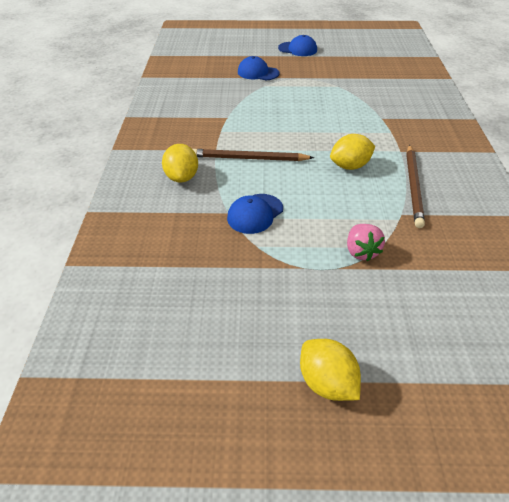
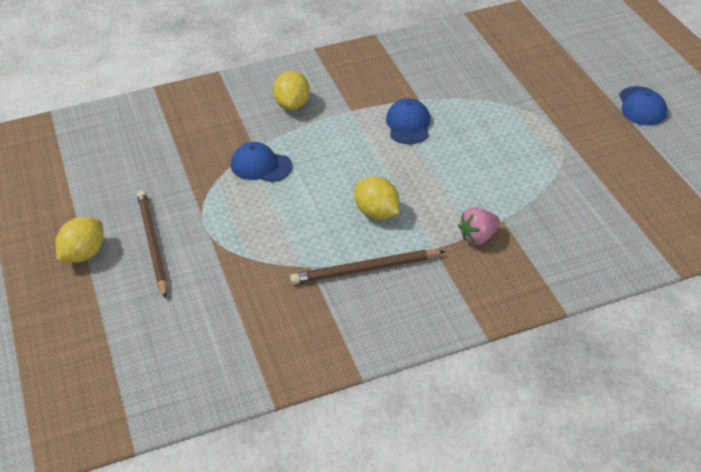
camera: 70 degrees right, 0 degrees up
(182, 177) = (292, 104): yellow lemon -> yellow lemon turned 60 degrees counterclockwise
(249, 158) = (348, 137): brown pencil -> brown pencil (152, 244)
(258, 73) = (542, 91): blue cap -> blue cap (408, 124)
(361, 251) = (238, 247): pink strawberry -> pink strawberry (478, 237)

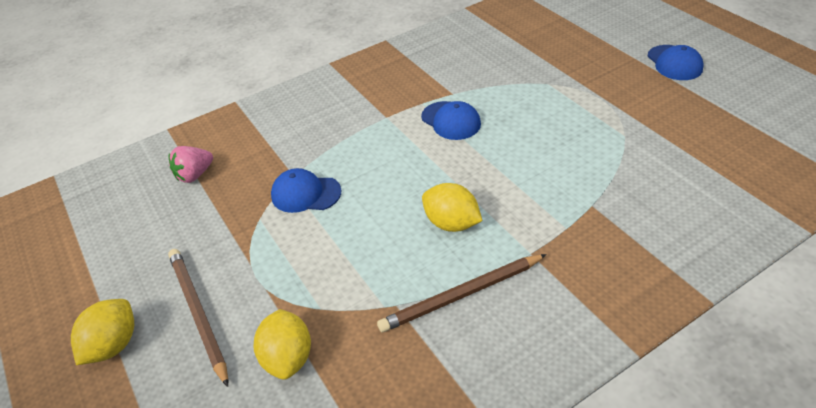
camera: 10 degrees left, 0 degrees up
(292, 104) = (322, 122): yellow lemon -> yellow lemon (288, 357)
(408, 124) = (451, 121): blue cap -> blue cap turned 150 degrees clockwise
(478, 237) = (573, 229): pink strawberry -> pink strawberry (195, 175)

